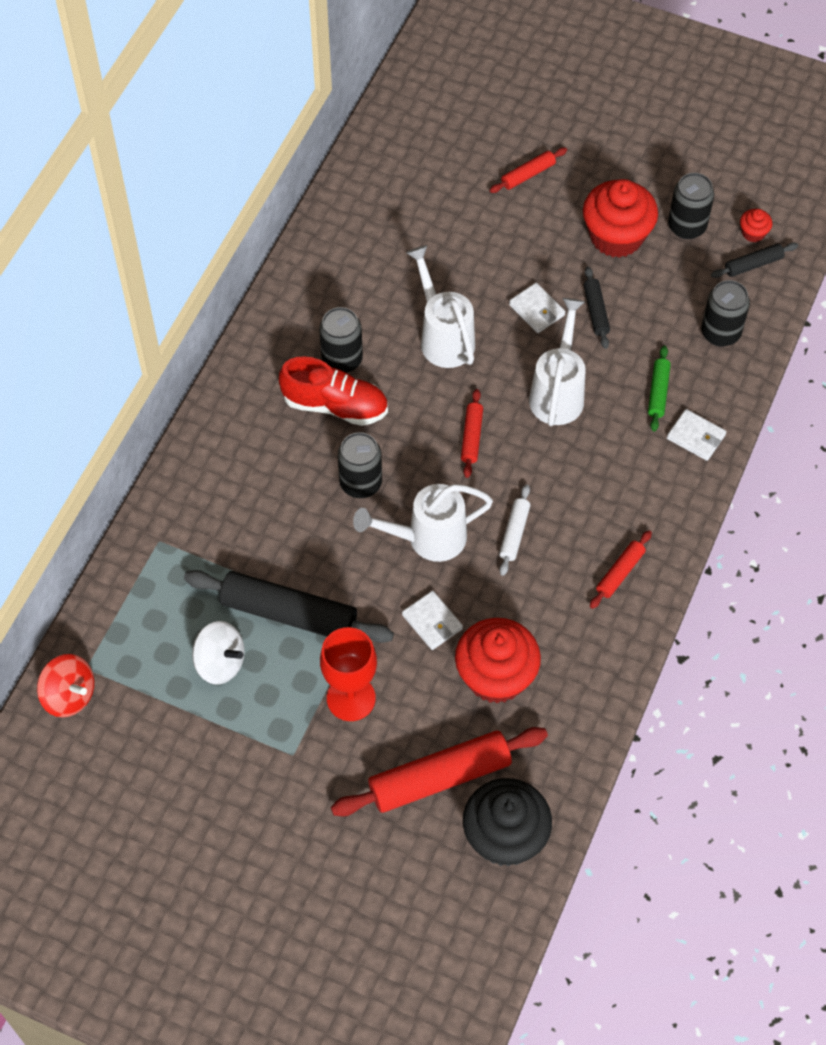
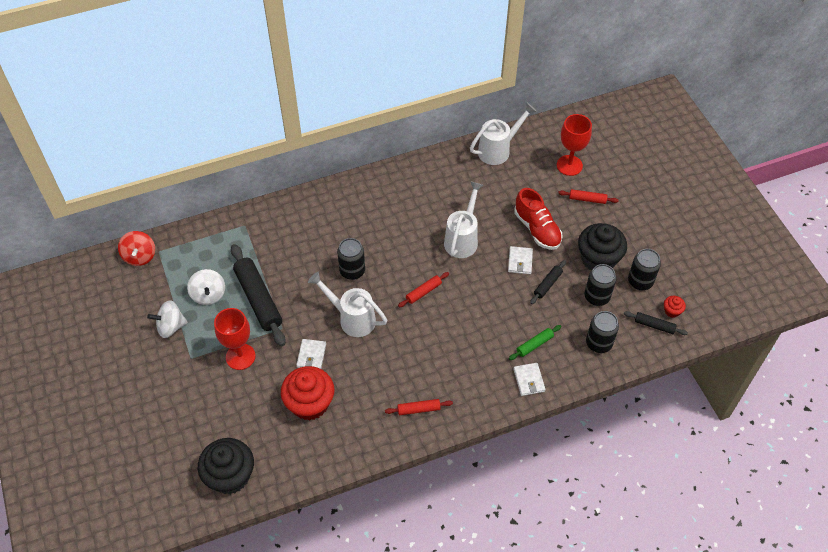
camera: 45 degrees right, 5 degrees down
(221, 741) = (171, 327): none -> white spinning top
(335, 405) = (381, 230): red shoe -> red shoe (537, 229)
(342, 359) = (406, 213): black can -> black can (597, 297)
(440, 778) = (235, 424): red rolling pin -> none
(463, 149) = (569, 165): none -> red goblet
(514, 533) = (392, 349): white rolling pin -> none
(558, 392) = (486, 305): white watering can -> white watering can (498, 150)
(616, 236) = (598, 259): red cupcake -> black cupcake

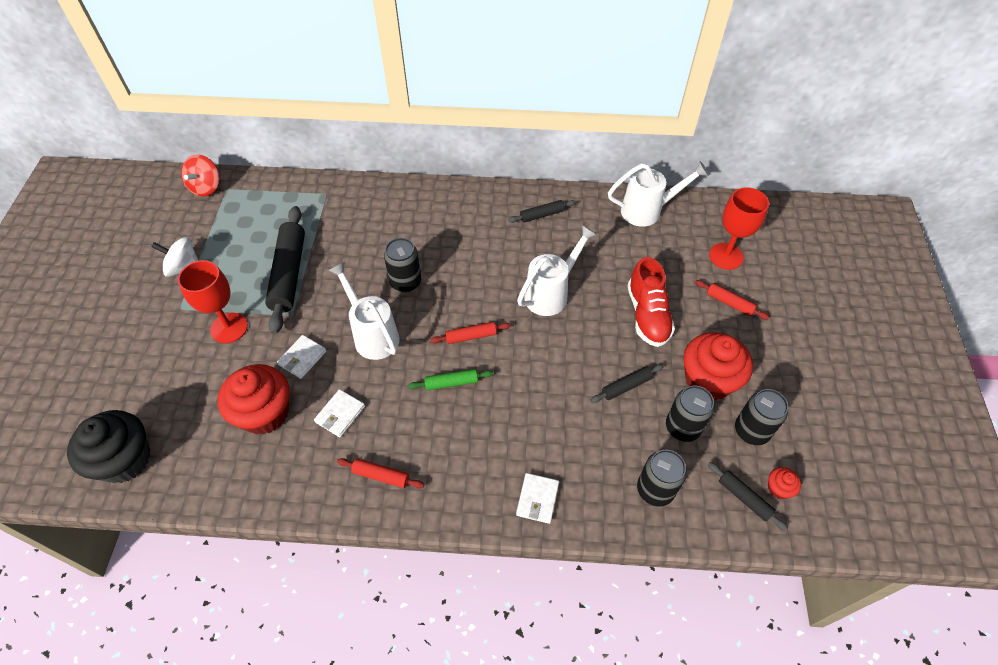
camera: 25 degrees right, 0 degrees up
(208, 295) = (243, 250): white spinning top -> none
(423, 181) = (542, 215): none -> black rolling pin
(520, 261) = (606, 345): white wallet -> white wallet (340, 414)
(534, 345) = (569, 455): green rolling pin -> green rolling pin (451, 383)
(598, 259) = (708, 380): black cupcake -> red cupcake

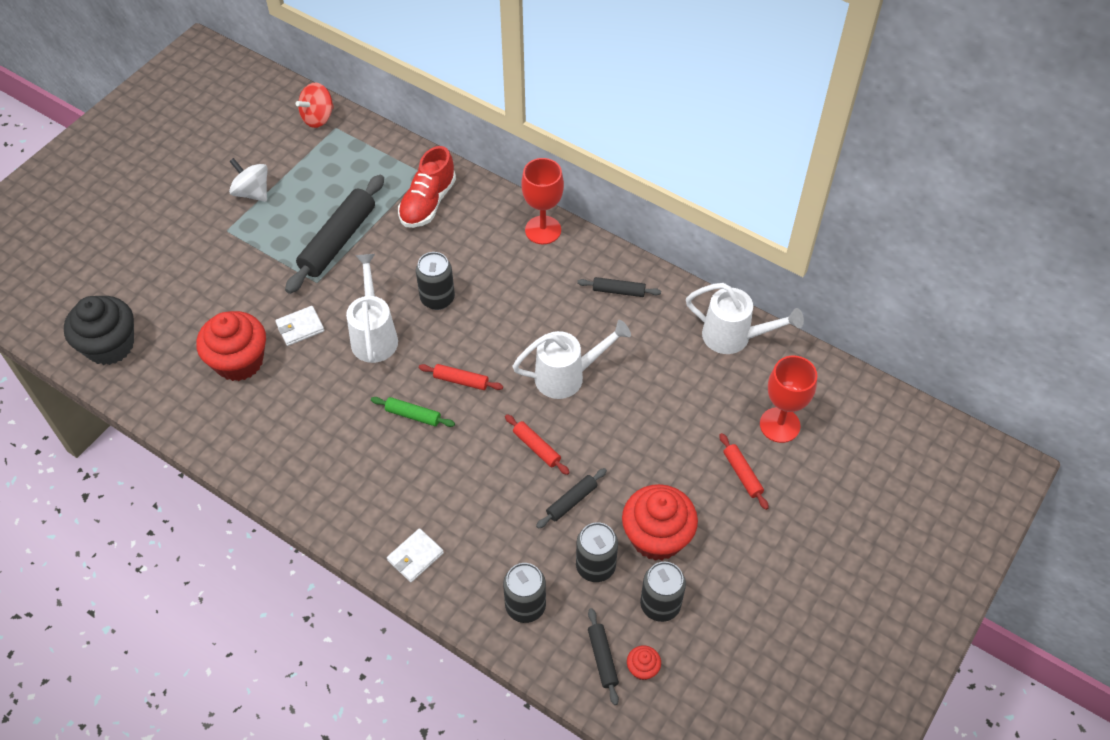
camera: 30 degrees right, 0 degrees up
(229, 328) = (256, 269): red goblet -> red goblet (543, 230)
(340, 414) = (299, 394): white wallet -> none
(381, 475) = (299, 465): red rolling pin -> red rolling pin (536, 447)
(626, 386) = (572, 501): black rolling pin -> black rolling pin turned 45 degrees counterclockwise
(647, 315) = (647, 444): red shoe -> red shoe (428, 203)

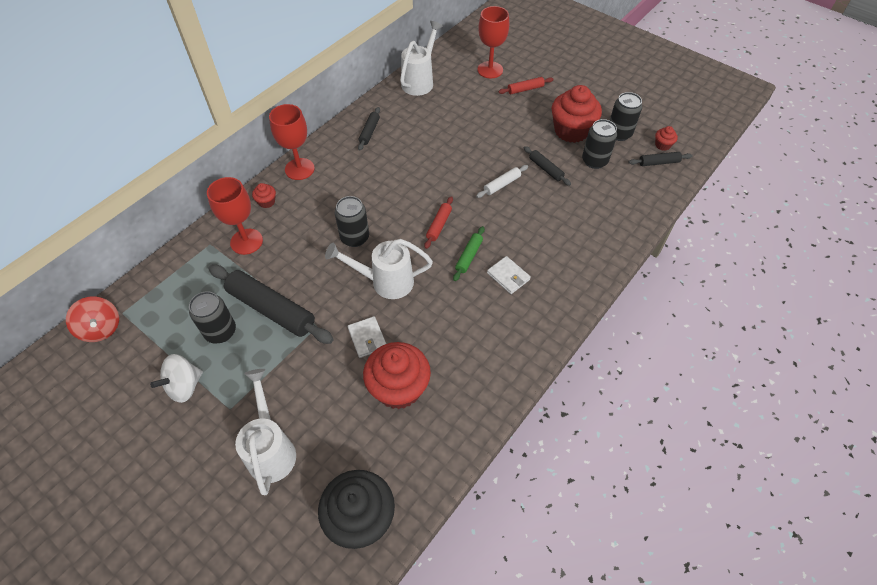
camera: 85 degrees left, 0 degrees up
(415, 556) = (593, 257): white wallet -> white wallet (508, 276)
(428, 203) = (246, 241): red shoe -> red goblet
(487, 209) = (266, 202): none -> red cupcake
(525, 606) = (627, 197): black can -> black can (220, 332)
(536, 447) = (502, 184): red rolling pin -> white rolling pin
(567, 376) = (442, 164): white watering can -> white watering can (271, 449)

